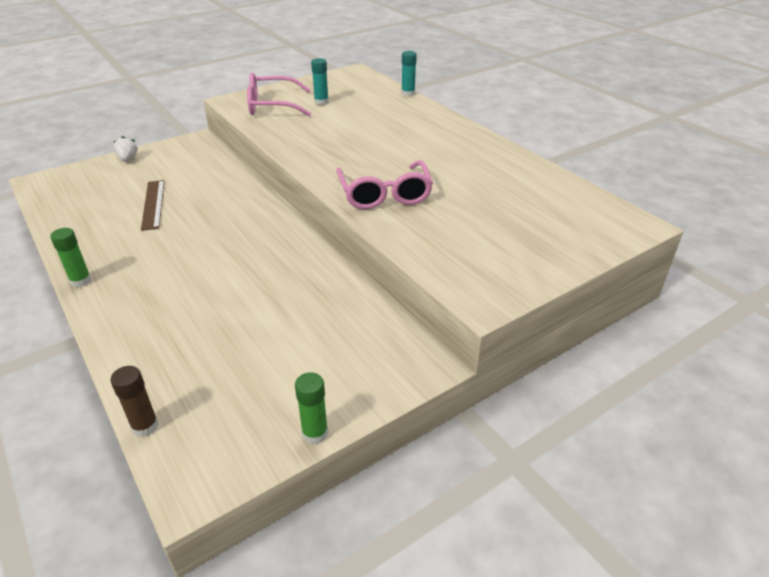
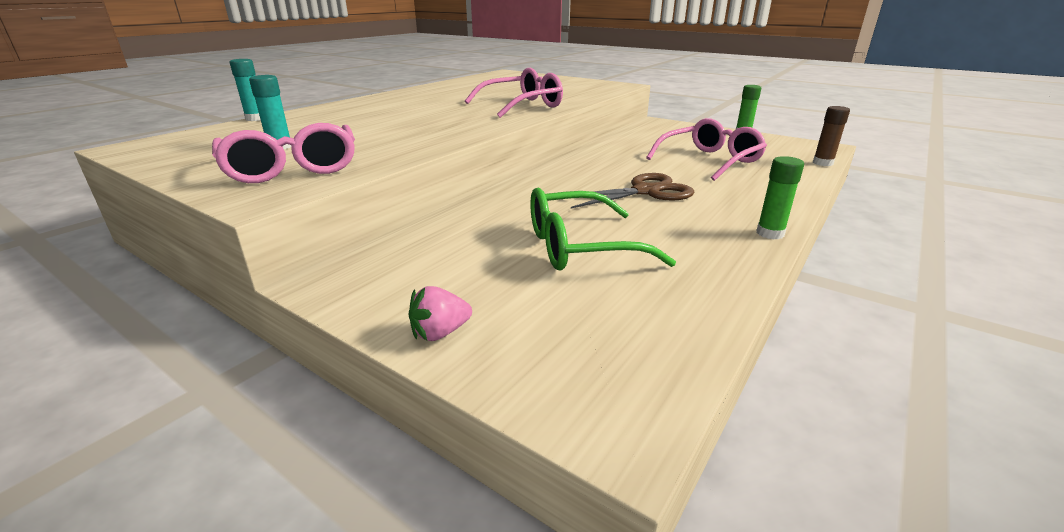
camera: 110 degrees left, 10 degrees down
(127, 159) = (440, 333): white strawberry -> pink strawberry
(153, 204) = (579, 247): brown ruler -> green glasses
(200, 256) = (646, 191): none -> brown scissors
(234, 330) = (709, 160): none -> pink glasses

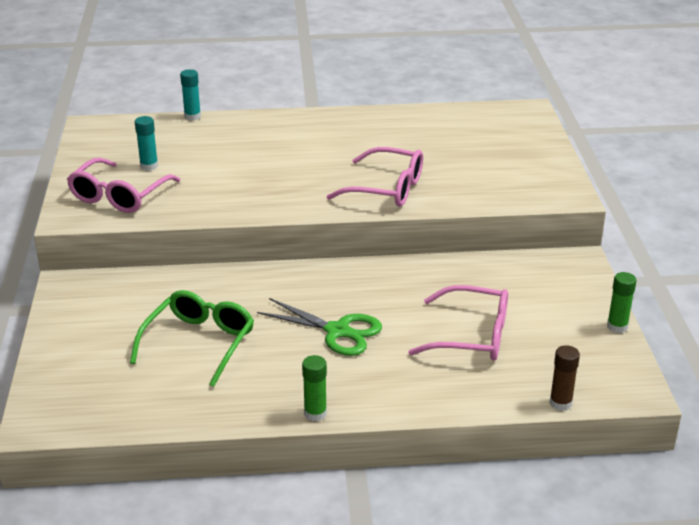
camera: 50 degrees right, 5 degrees up
(440, 333) = (57, 344): pink strawberry -> none
(579, 247) = (199, 343): green glasses -> green glasses turned 75 degrees clockwise
(646, 191) = (338, 331): brown scissors -> green scissors

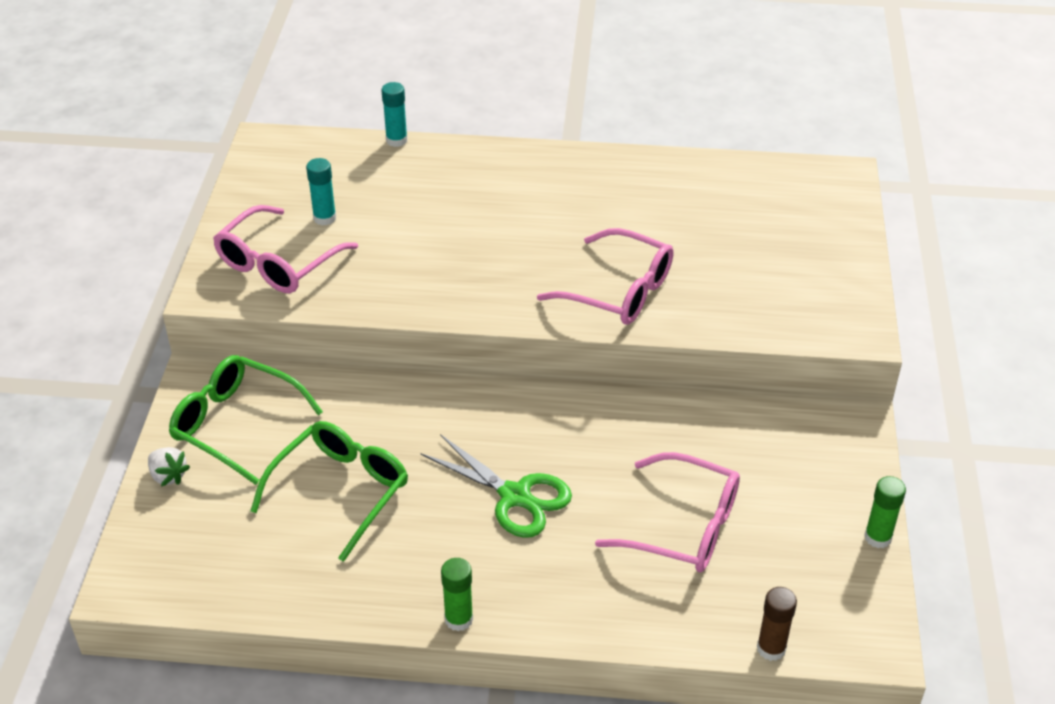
camera: 10 degrees right, 10 degrees up
(56, 348) = (168, 476): none -> white strawberry
(104, 310) = (236, 424): none -> green glasses

